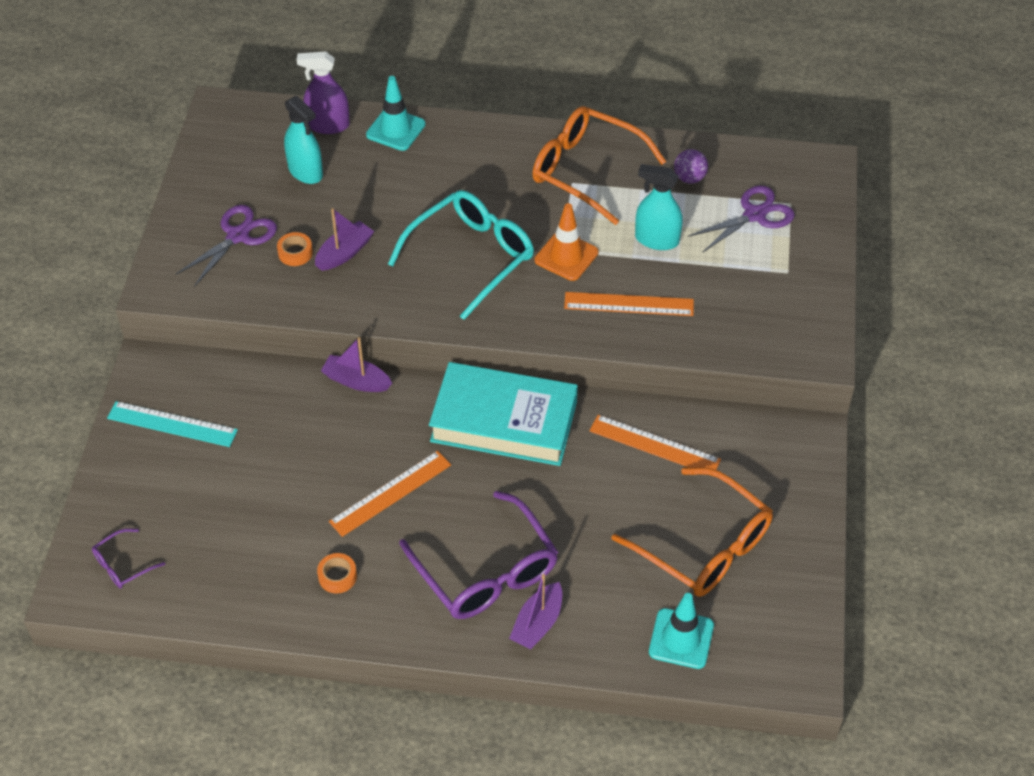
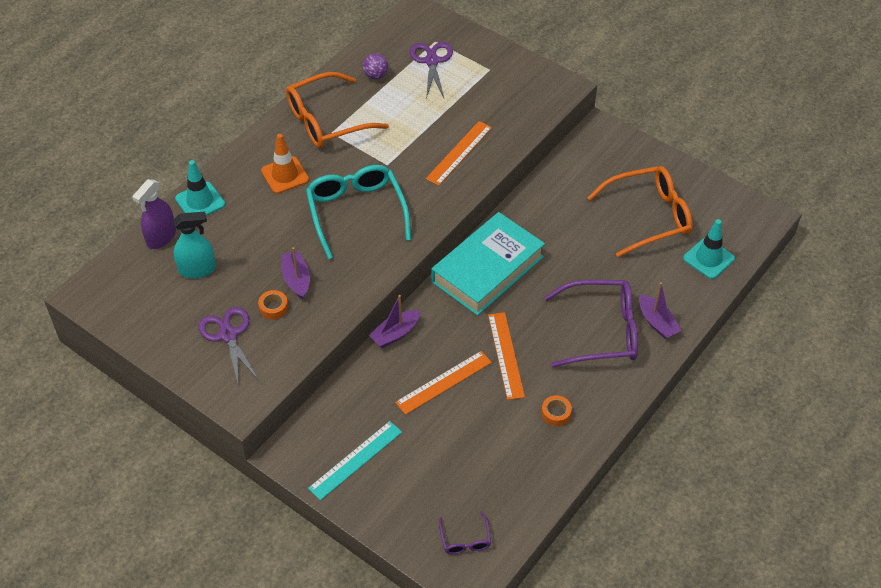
camera: 60 degrees left, 0 degrees up
(566, 256) = (394, 164): orange traffic cone -> orange traffic cone (285, 175)
(654, 445) = (558, 204): orange ruler -> orange ruler (444, 382)
(656, 240) = (415, 115): turquoise spray bottle -> none

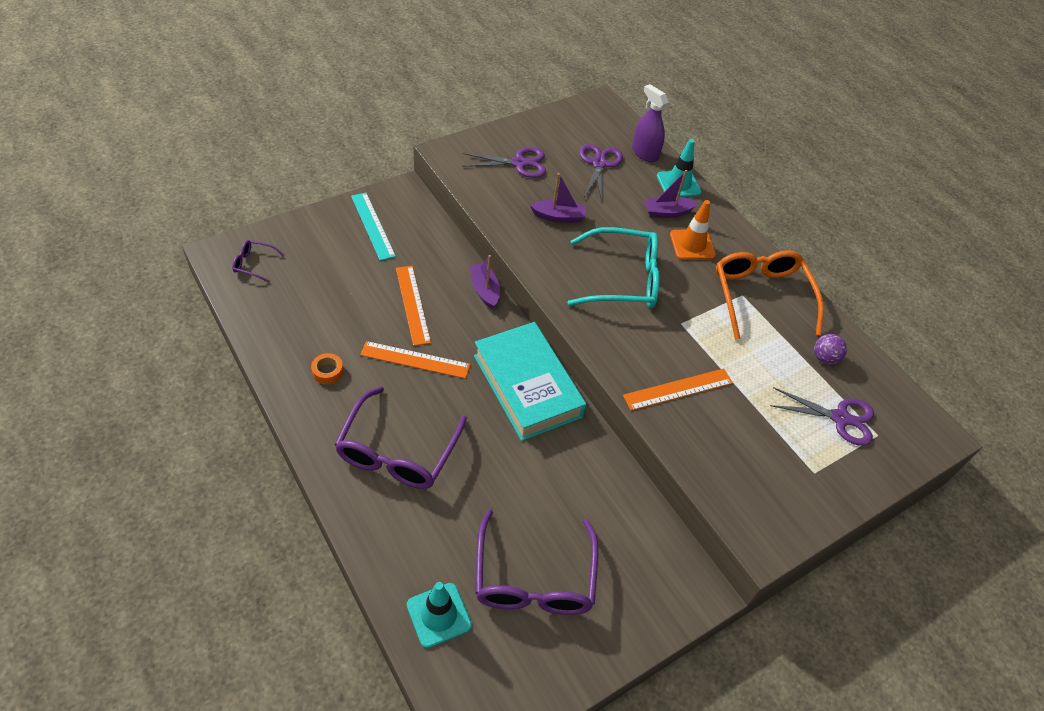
camera: 105 degrees right, 0 degrees up
(197, 269) = (599, 164): turquoise spray bottle -> purple scissors
(273, 307) = (534, 195): orange tape -> none
(459, 153) = (678, 389): orange ruler -> orange ruler turned 75 degrees counterclockwise
(649, 216) = (534, 579): orange glasses -> purple glasses
(657, 323) = (379, 509): purple boat -> purple boat (667, 212)

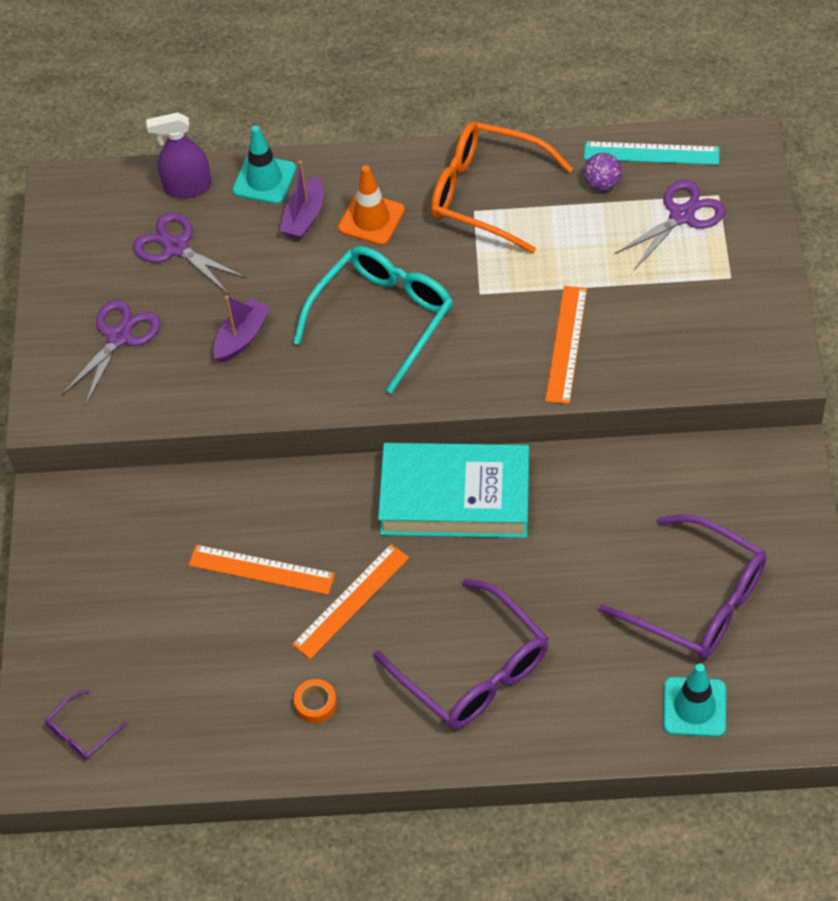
camera: 50 degrees left, 5 degrees up
(372, 225) = (94, 564): turquoise ruler -> turquoise ruler (651, 153)
(485, 290) = (284, 479): purple boat -> none

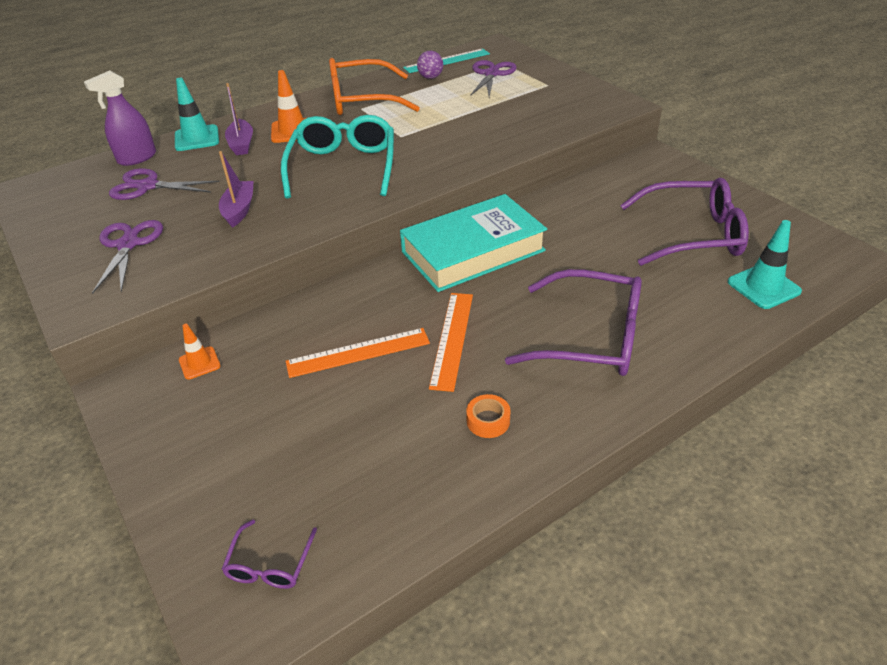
camera: 35 degrees left, 15 degrees down
(126, 506) = (199, 363): none -> orange traffic cone
(566, 344) = (482, 137): orange ruler -> none

